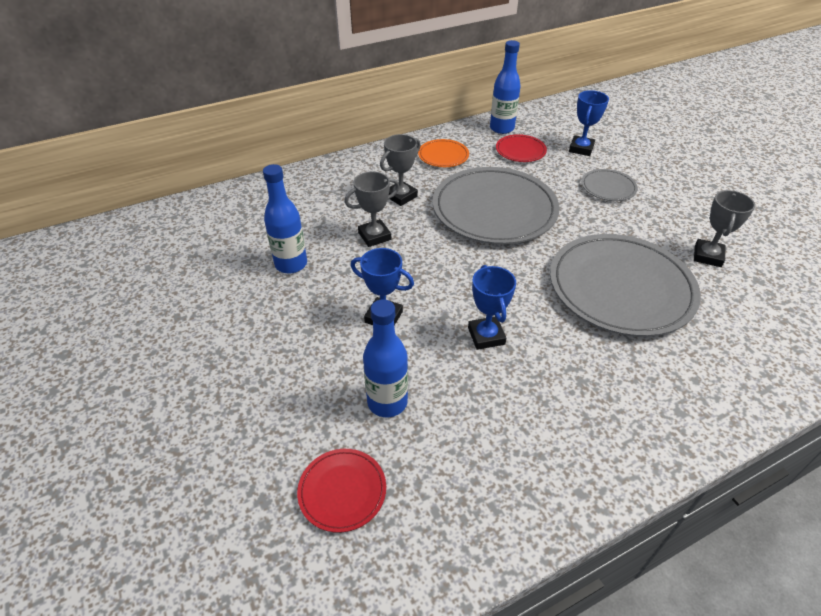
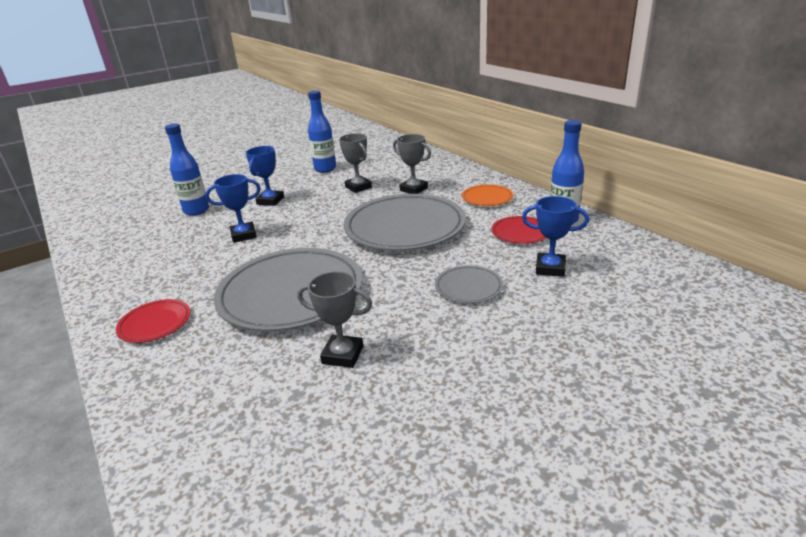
camera: 85 degrees right, 15 degrees down
(342, 491) = (142, 207): red plate -> red plate (155, 323)

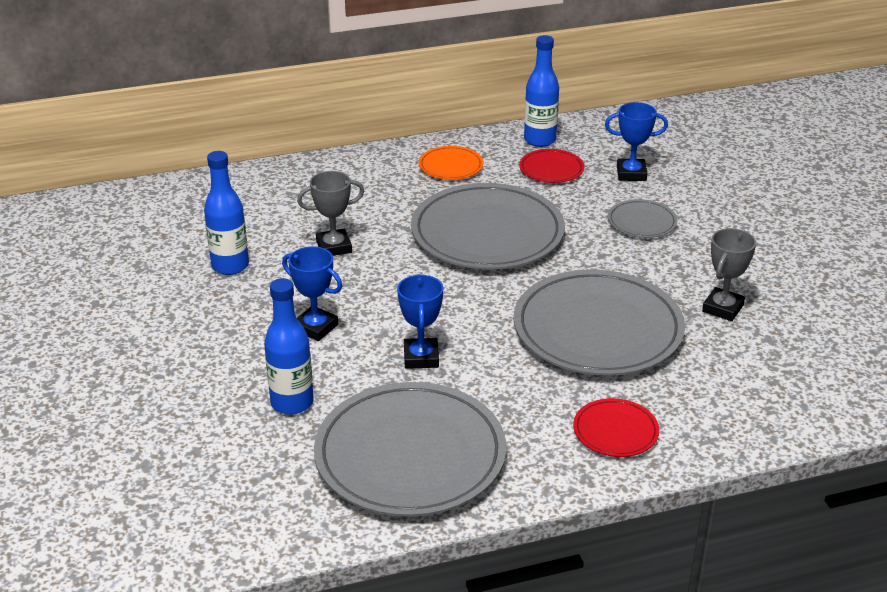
camera: 75 degrees left, 5 degrees up
(142, 252) = (410, 455): none -> grey plate
(413, 189) = (380, 207): grey trophy -> none
(550, 268) = (631, 174): blue trophy -> blue trophy turned 60 degrees clockwise

